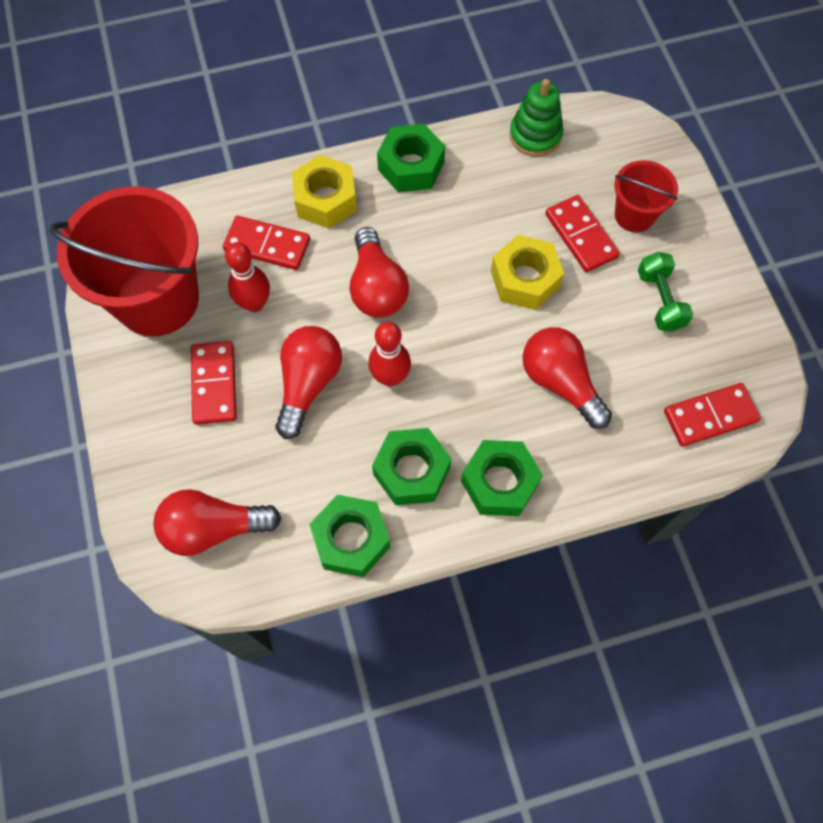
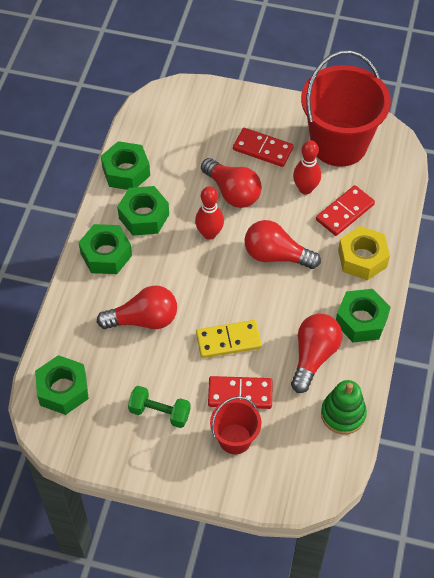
camera: 120 degrees right, 10 degrees down
(213, 528) = (176, 117): red light bulb -> red light bulb (313, 356)
(525, 279) = (228, 341): yellow nut -> yellow domino
(710, 416) = (63, 389): red domino -> green nut

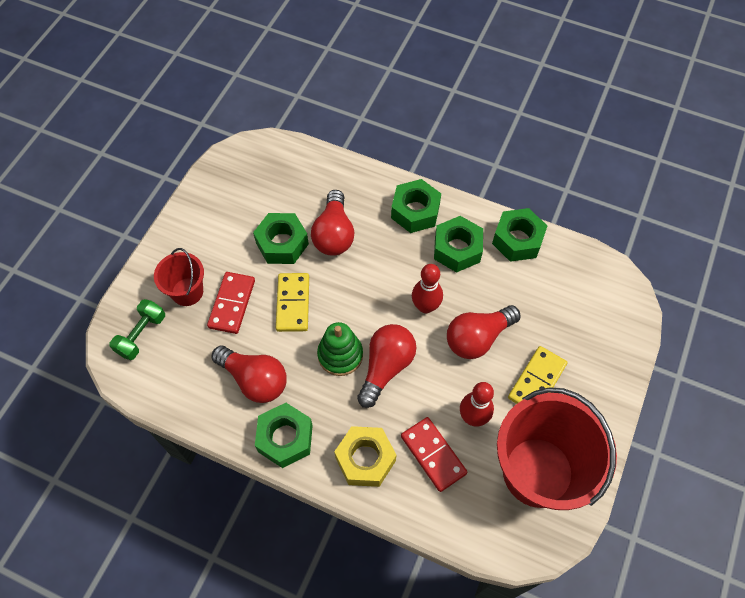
camera: 100 degrees right, 5 degrees up
(63, 389) = (276, 164): green nut -> green nut (282, 243)
(159, 412) = (232, 235): green dumbbell -> green dumbbell (141, 335)
(263, 149) = (537, 381): red domino -> yellow domino
(343, 414) = (182, 394): green stacking toy -> green stacking toy (340, 355)

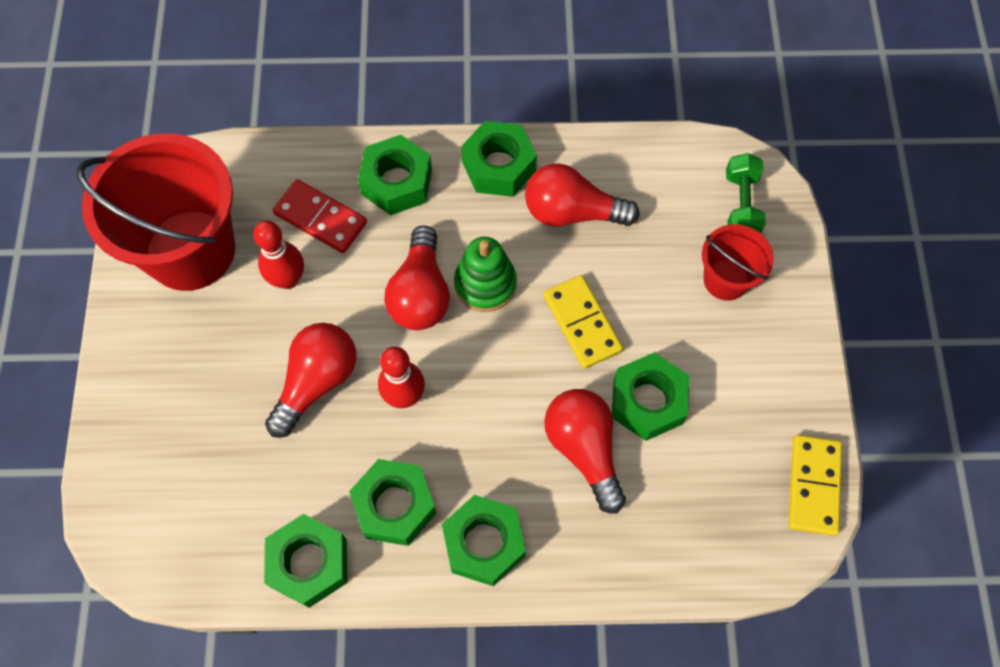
camera: 155 degrees right, 5 degrees up
(232, 304) = (659, 289): red domino -> none
(365, 459) = (396, 182): yellow nut -> green nut
(537, 381) = (220, 357): yellow domino -> yellow domino (813, 485)

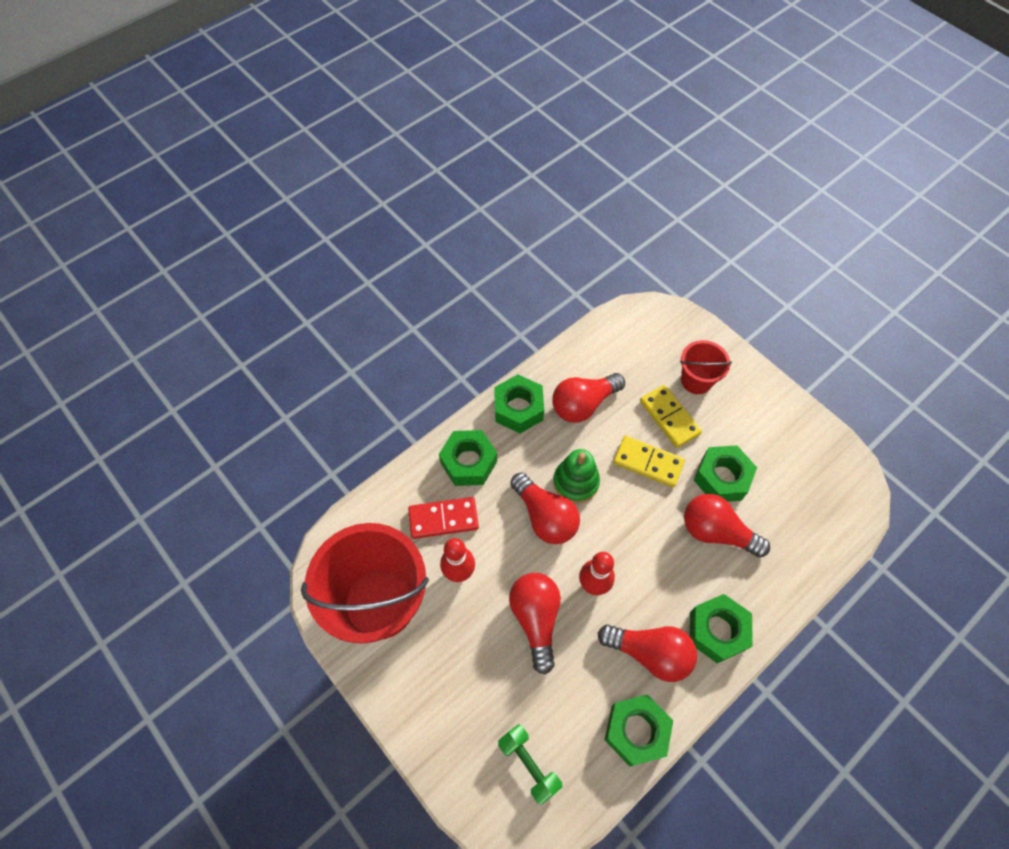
camera: 40 degrees left, 5 degrees down
(395, 506) = (650, 653): green nut -> red light bulb
(741, 205) = (665, 334): green dumbbell -> green dumbbell (529, 764)
(813, 485) = (839, 456): yellow domino -> yellow domino (669, 417)

